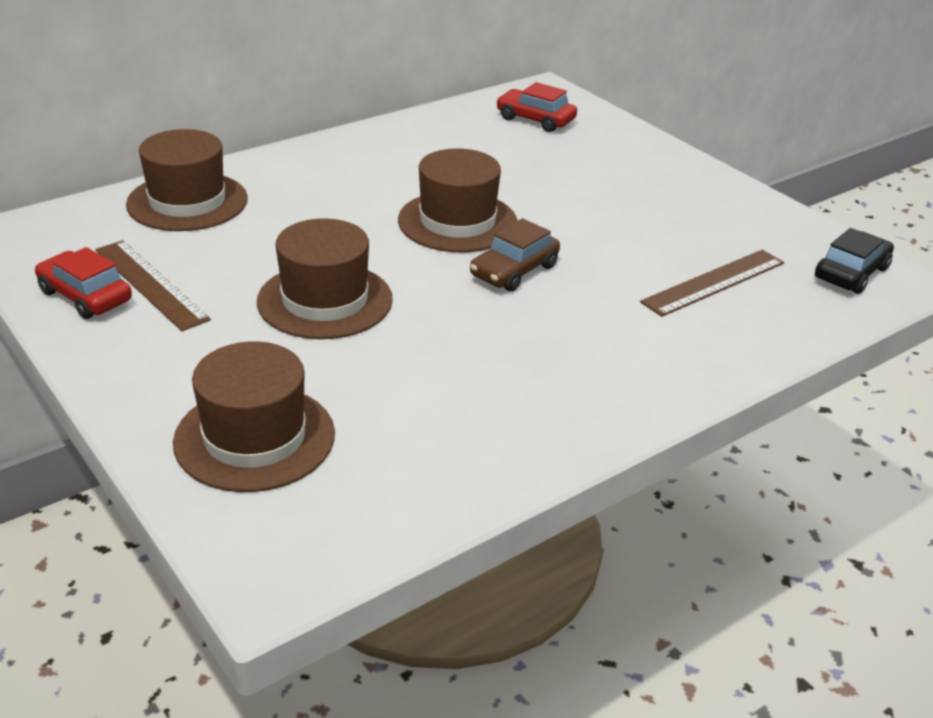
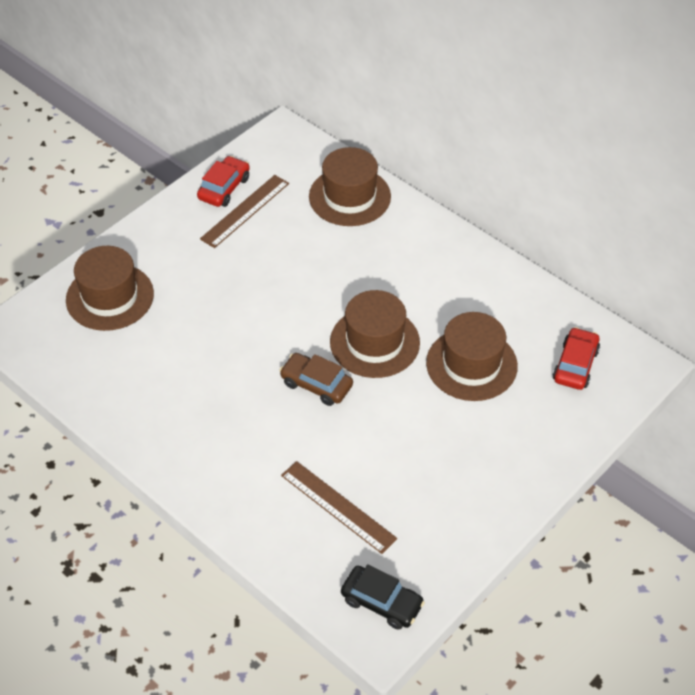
camera: 80 degrees right, 15 degrees up
(325, 300) = (250, 294): brown hat -> brown hat (471, 364)

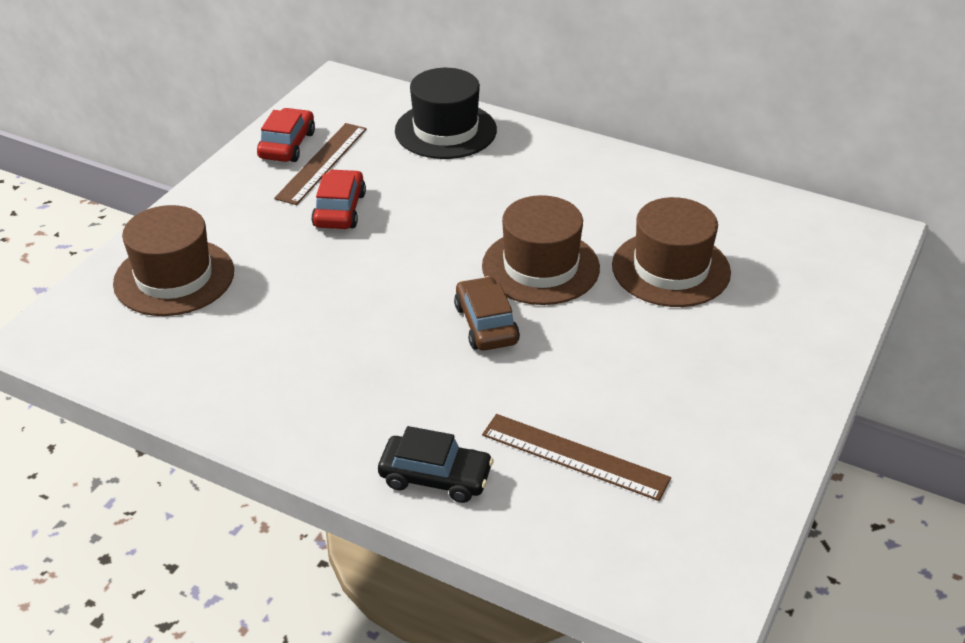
camera: 15 degrees left, 10 degrees down
(316, 384) = (486, 324): brown car -> brown car turned 60 degrees clockwise
(349, 196) = (445, 130): brown hat -> black hat
(382, 602) = (687, 561): black car -> black car (435, 477)
(575, 365) = (794, 248): red car -> red car (339, 210)

